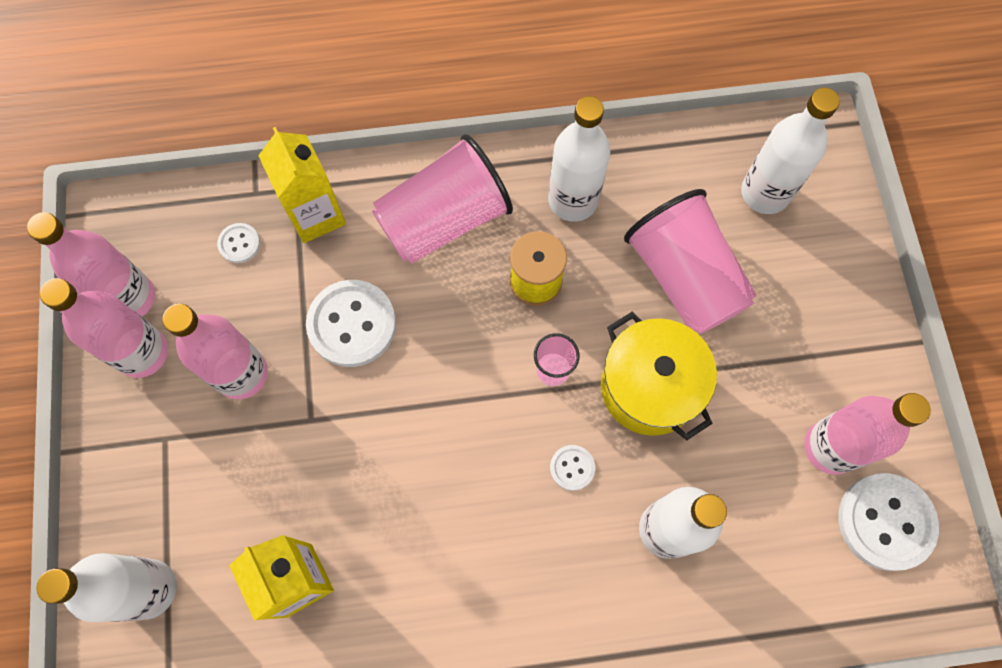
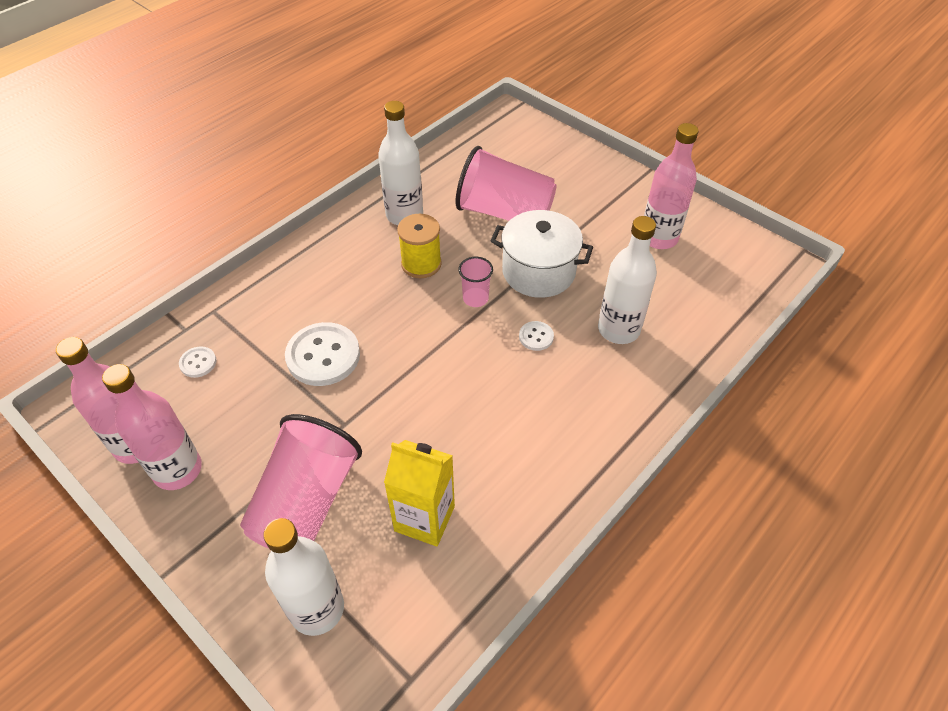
camera: 40 degrees left, 20 degrees down
(242, 374) = (269, 432): pink bottle -> none
(316, 215) = (241, 315): yellow carton -> none
(444, 220) = (333, 268): pink cup -> pink cup (306, 502)
(649, 387) = (538, 271): yellow pot -> white pot
(765, 193) = (508, 154): white bottle -> none
(885, 522) = (719, 251): white button -> none

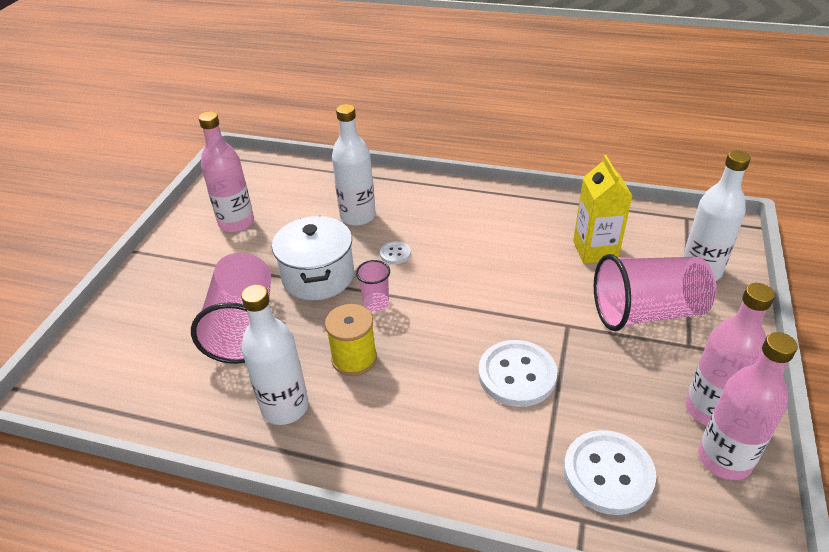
camera: 115 degrees left, 10 degrees down
(198, 363) = (608, 473): white button -> white button, size x2.07

